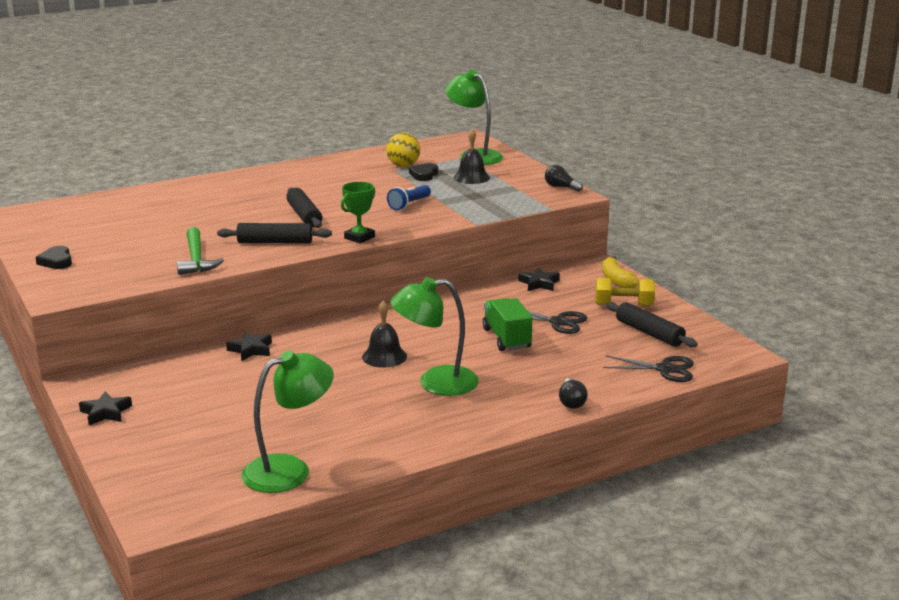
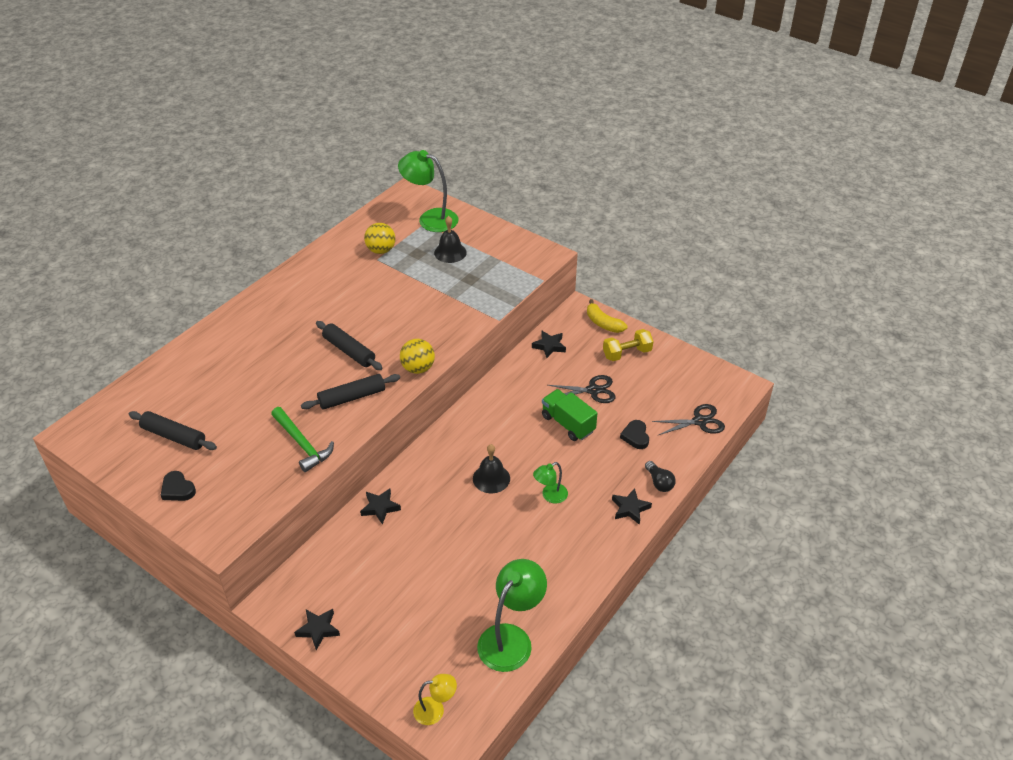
camera: 25 degrees left, 20 degrees up
(158, 497) = (435, 710): none -> yellow lamp
(359, 237) = (418, 368): green trophy -> yellow ball
(409, 204) = (426, 308): blue flashlight -> none
(424, 175) = (408, 260): black heart -> black heart (635, 436)
(435, 383) = (550, 496): green lamp -> green lamp, size x0.54
(518, 412) = (630, 508): none -> black star
(561, 187) = (530, 246): black light bulb -> none
(649, 333) = (664, 382): black rolling pin -> black rolling pin (174, 436)

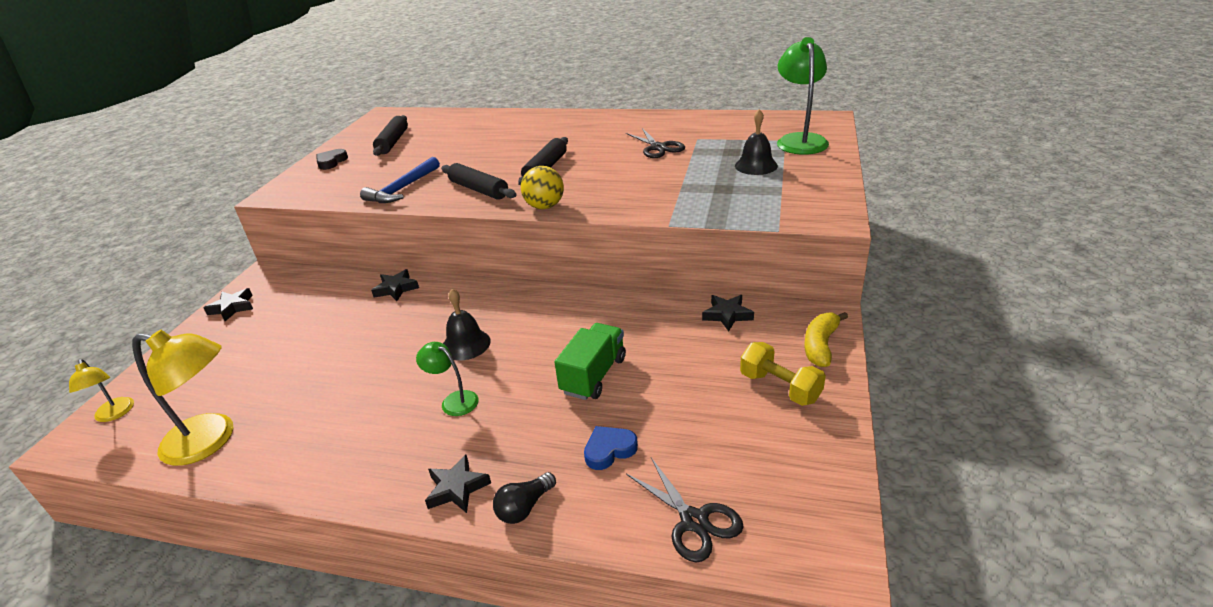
camera: 70 degrees right, 10 degrees down
(302, 444) = (402, 189): green hammer -> blue hammer
(381, 250) = (713, 136): yellow ball -> none
(511, 638) = (211, 441): green lamp -> yellow lamp
(593, 390) = (674, 378): black scissors -> black scissors (658, 147)
(635, 436) = (609, 450): black heart -> blue heart

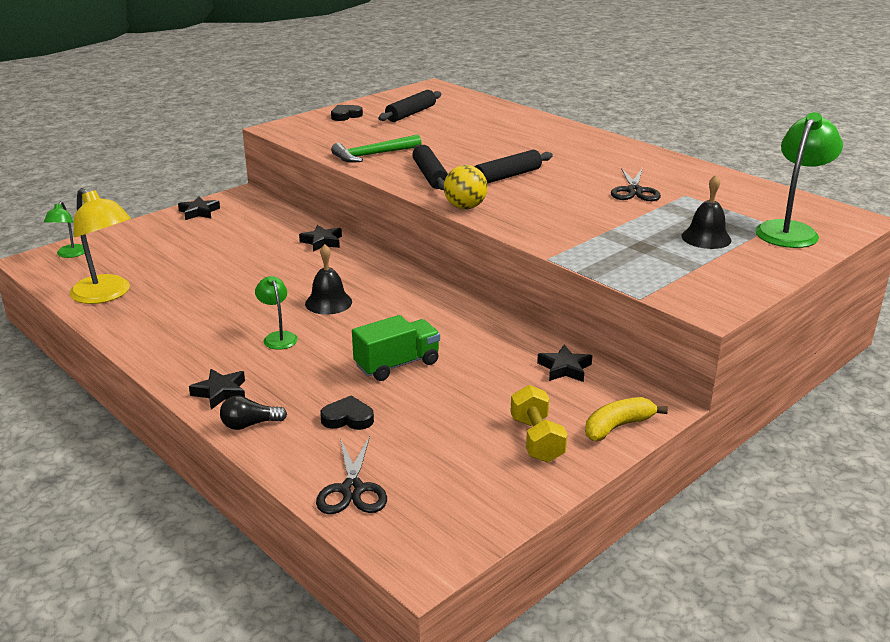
camera: 30 degrees right, 5 degrees down
(115, 414) = (69, 254): yellow lamp -> green lamp
(402, 189) = (373, 155): blue hammer -> green hammer
(609, 450) = (348, 418): blue heart -> black heart

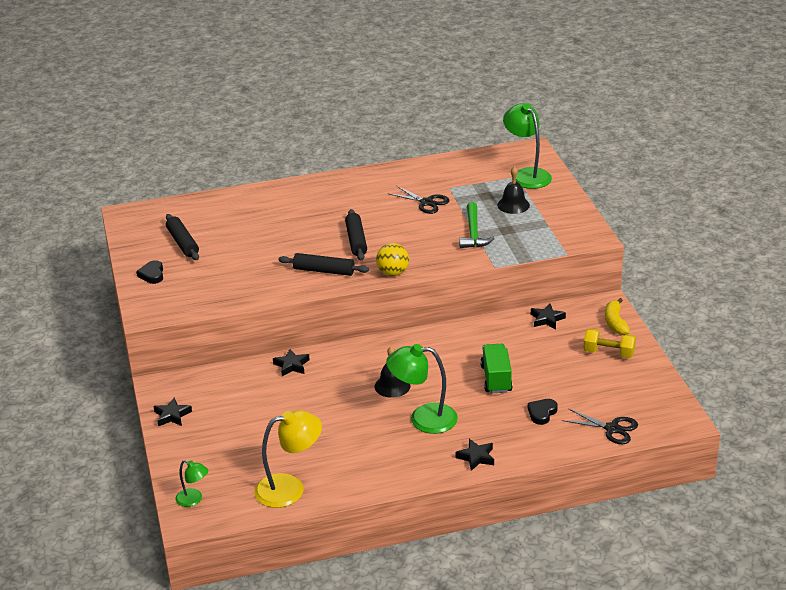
camera: 60 degrees left, 5 degrees up
(250, 424) = (522, 452): black light bulb -> none
(278, 337) = (423, 418): green lamp -> green lamp, size x1.86
(373, 155) = (257, 284): green hammer -> green hammer (473, 233)

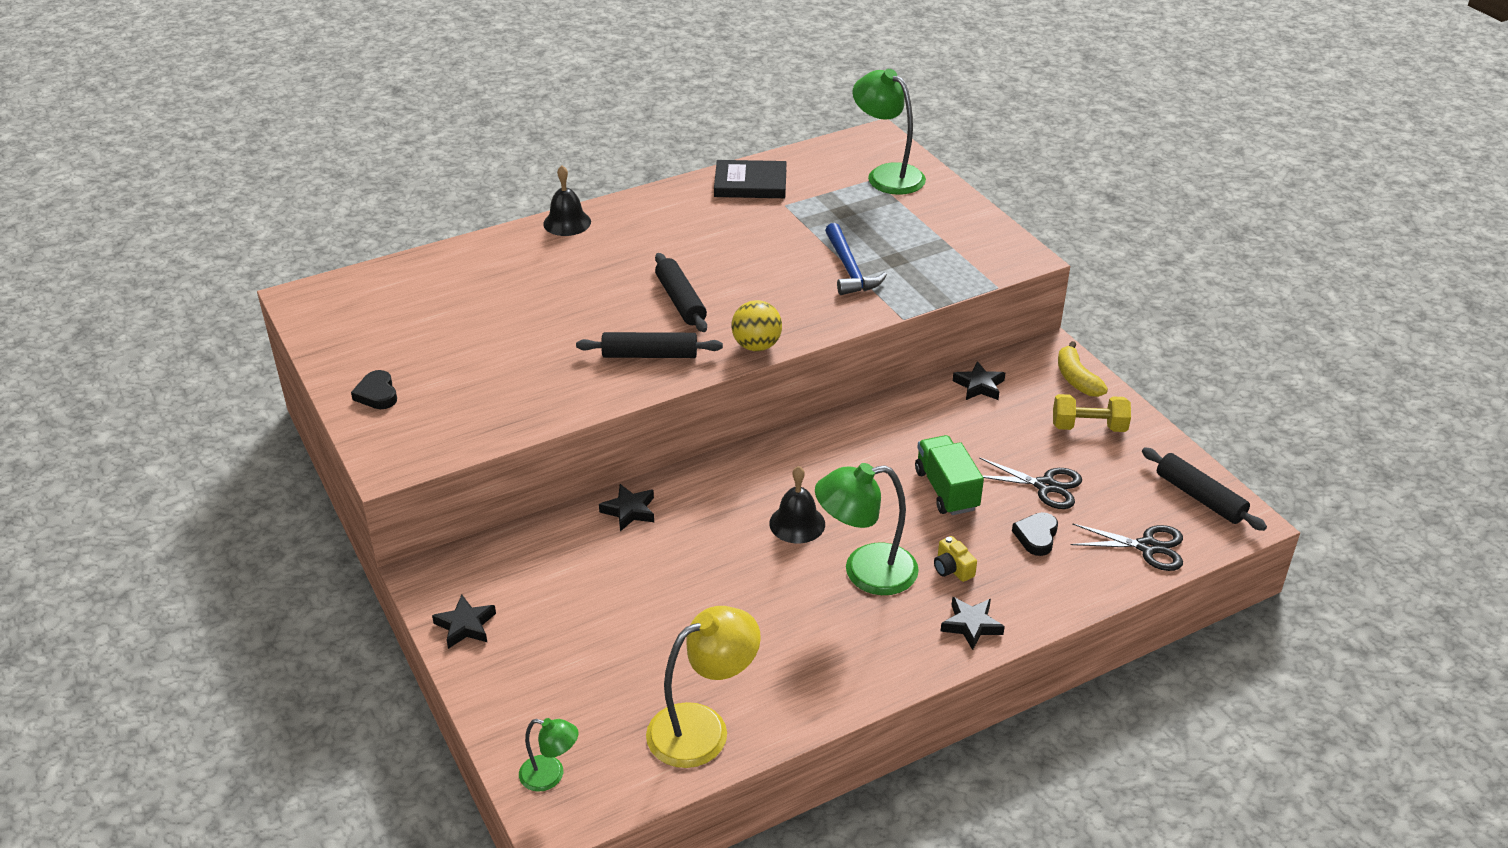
camera: 15 degrees left, 5 degrees up
(183, 243) = (410, 335): black rolling pin -> black rolling pin (1200, 497)
(426, 202) = (761, 231): black scissors -> black scissors (1045, 486)
(432, 171) = (750, 183): none -> black book
(473, 233) = (849, 269): green hammer -> blue hammer
(479, 424) = (952, 568): none -> yellow camera
(513, 205) = (888, 221): black bell -> black bell (567, 222)

